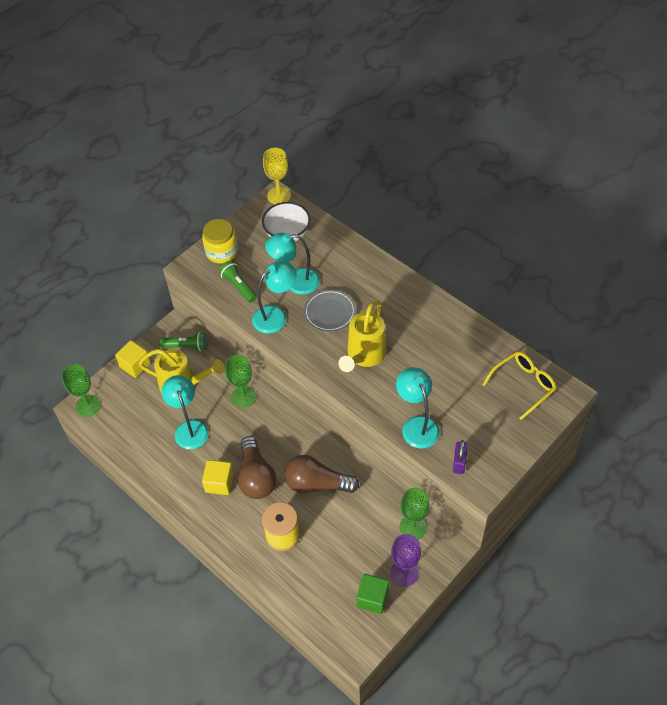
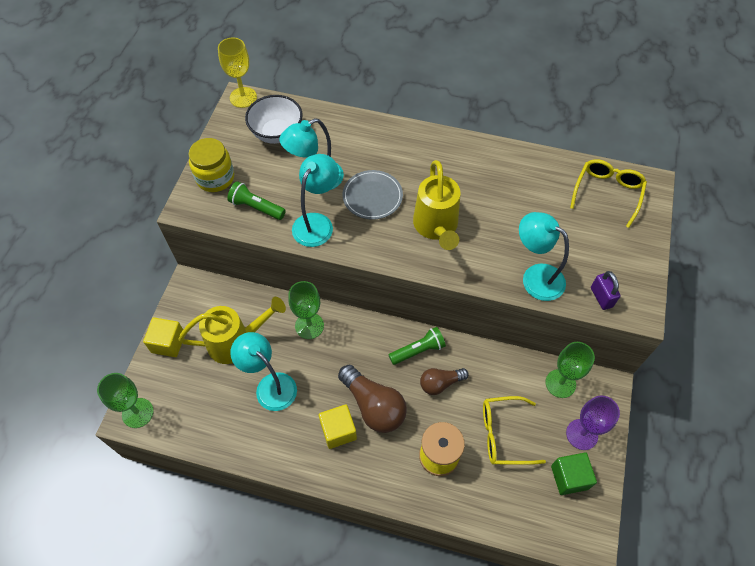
camera: 30 degrees left, 5 degrees up
(187, 346) = (216, 298): green flashlight -> green flashlight (418, 350)
(317, 484) = (440, 383): brown light bulb -> brown light bulb, size x0.60
(341, 543) = (503, 434): none -> yellow glasses

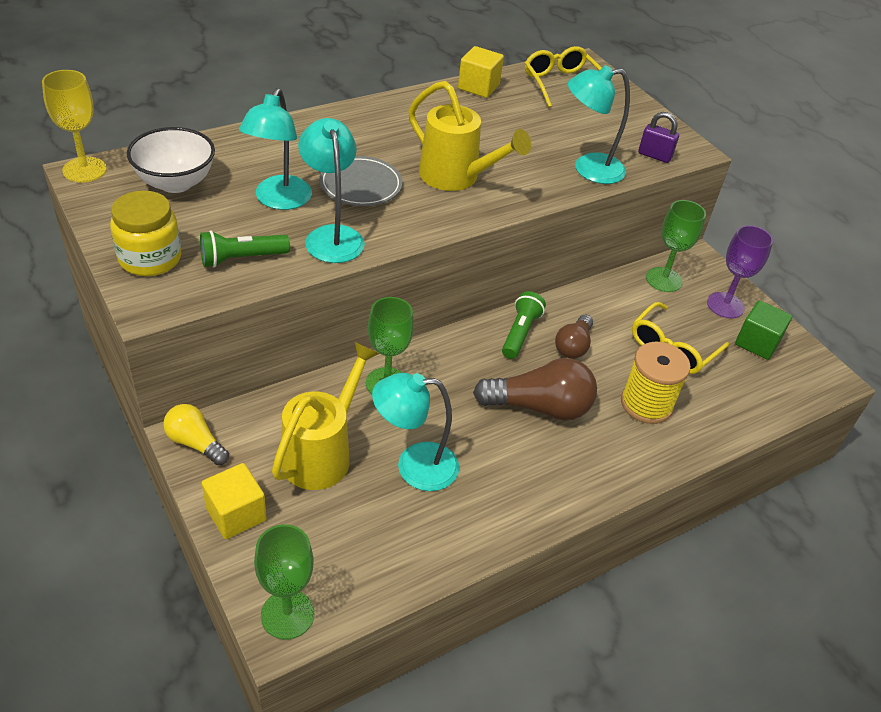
camera: 50 degrees left, 15 degrees down
(189, 290) = (195, 443): none -> yellow light bulb
(338, 431) = (535, 453): yellow cube -> yellow cube (478, 87)

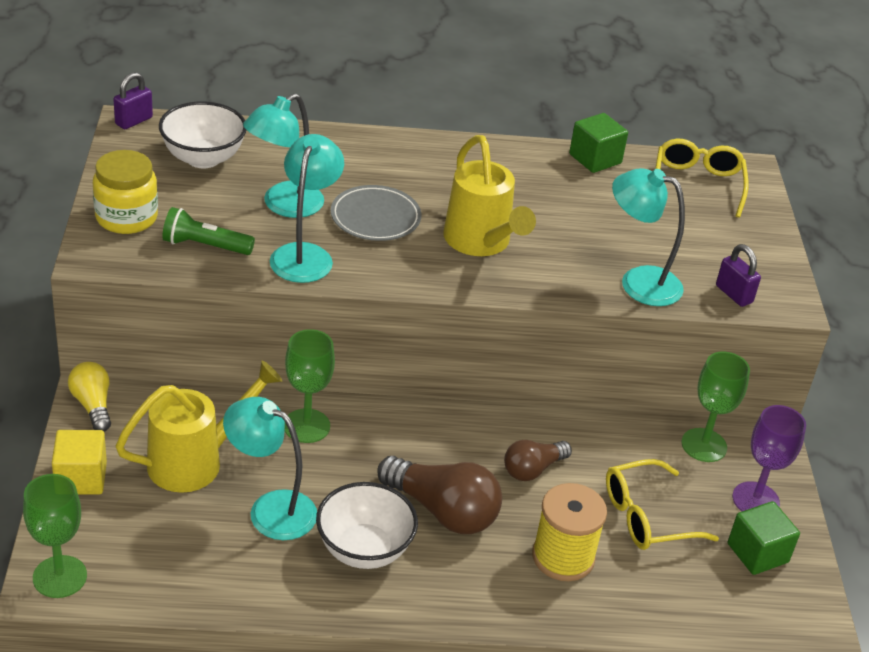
camera: 30 degrees right, 5 degrees down
(84, 170) = (134, 121): yellow goblet -> purple padlock
(478, 87) = (595, 159): yellow cube -> green cube
(510, 466) = (364, 550): none -> white bowl
(520, 333) = (485, 434): green flashlight -> none

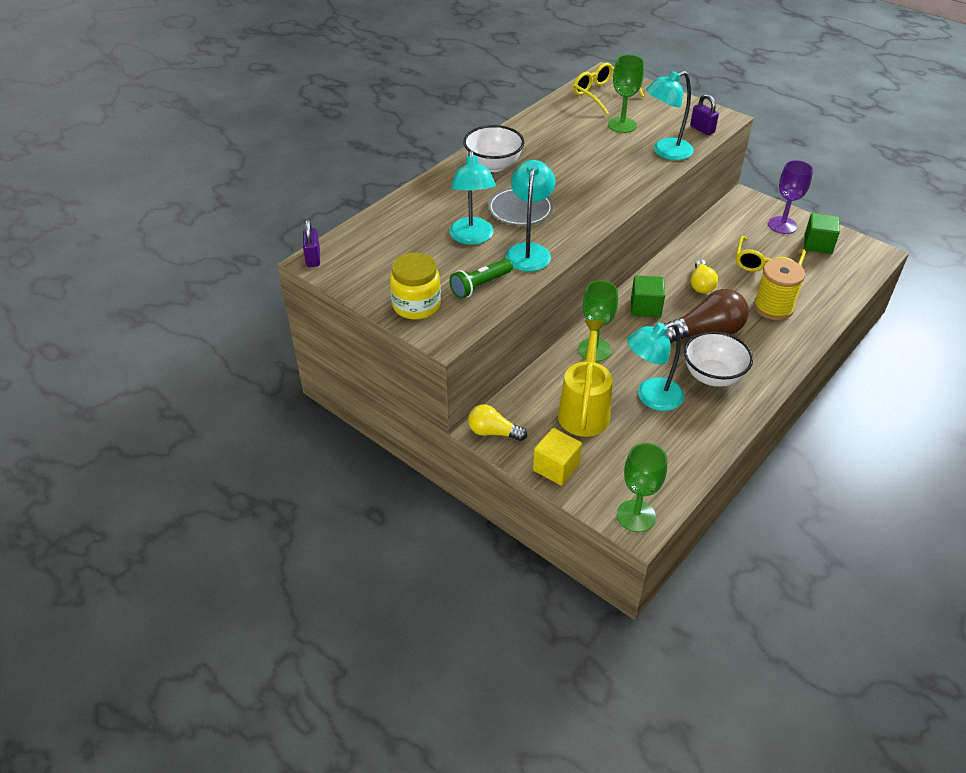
camera: 45 degrees left, 5 degrees up
(203, 158) = (388, 247): white bowl -> white bowl (493, 165)
(305, 254) = (529, 251): turquoise lamp -> turquoise lamp turned 45 degrees clockwise
(480, 242) = (581, 185): yellow watering can -> none
(532, 469) = (701, 284): brown light bulb -> yellow light bulb
(595, 159) = (546, 113): green cube -> green cube (645, 307)
(704, 445) = (731, 220): green goblet -> green goblet (622, 125)
(734, 294) = (702, 129): purple padlock -> purple padlock turned 45 degrees clockwise

